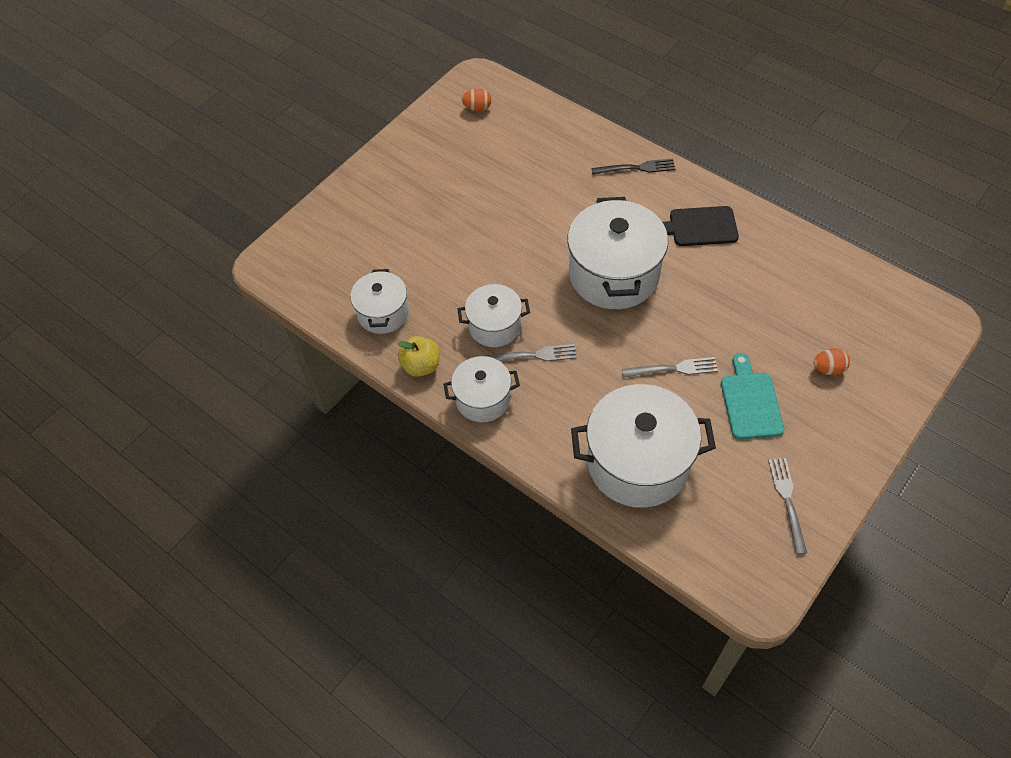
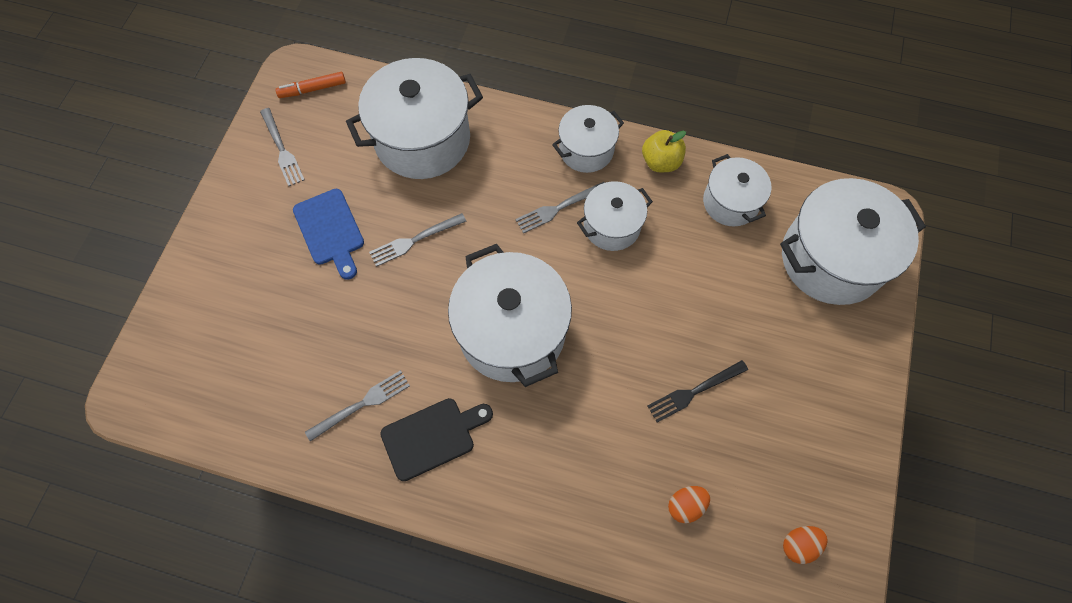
camera: 155 degrees right, 10 degrees up
(334, 248) = (831, 259): none -> white pot
(637, 168) = (538, 510): black fork -> black fork (693, 392)
(742, 563) = (313, 89): none -> orange marker
(748, 262) = (362, 403): none -> grey fork
(750, 402) = (330, 230): turquoise cutting board -> blue cutting board
(828, 369) = (255, 293): orange egg -> orange egg (685, 505)

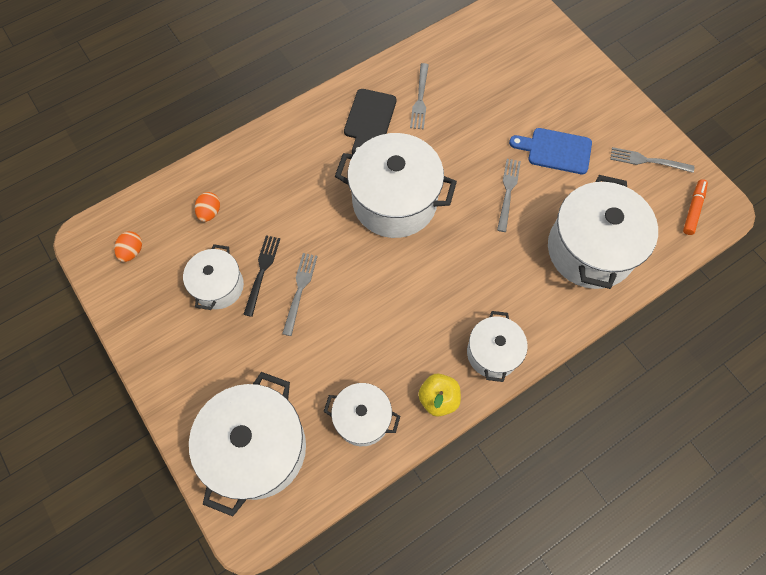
camera: 130 degrees right, 0 degrees up
(558, 208) = (459, 295): grey fork -> grey fork (300, 289)
(611, 226) = (415, 318): white pot -> white pot (218, 286)

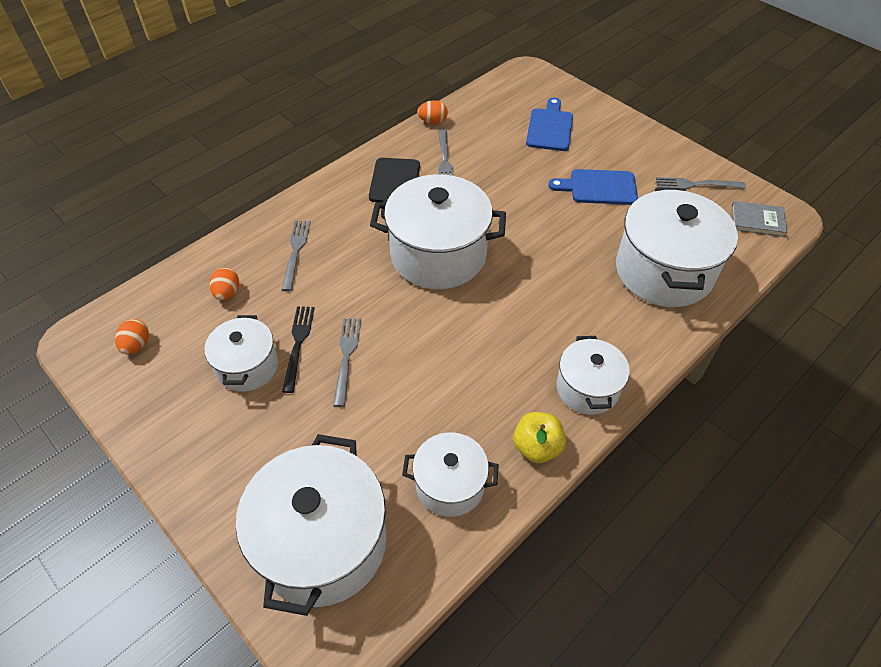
camera: 10 degrees left, 15 degrees down
(417, 52) = (433, 122): none -> orange egg
(508, 191) = (559, 229): grey fork -> grey fork (296, 251)
(526, 75) = (550, 128): none -> blue cutting board
(693, 209) = (757, 221): orange marker -> grey book

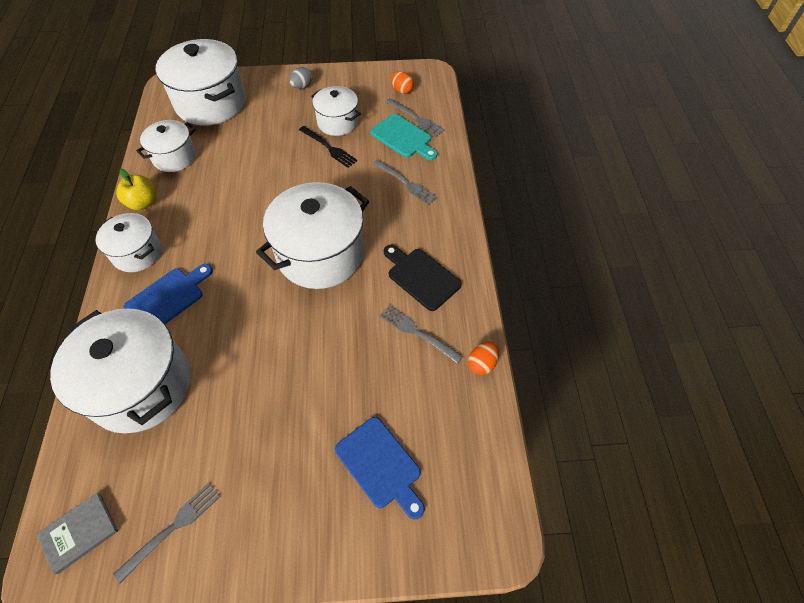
camera: 130 degrees right, 5 degrees up
(203, 457) = (302, 86): none -> grey egg
(227, 293) = (403, 137): orange egg -> turquoise cutting board
(346, 356) = (296, 162): grey fork -> grey fork (416, 118)
(599, 187) = (264, 428): blue cutting board -> blue cutting board (167, 298)

